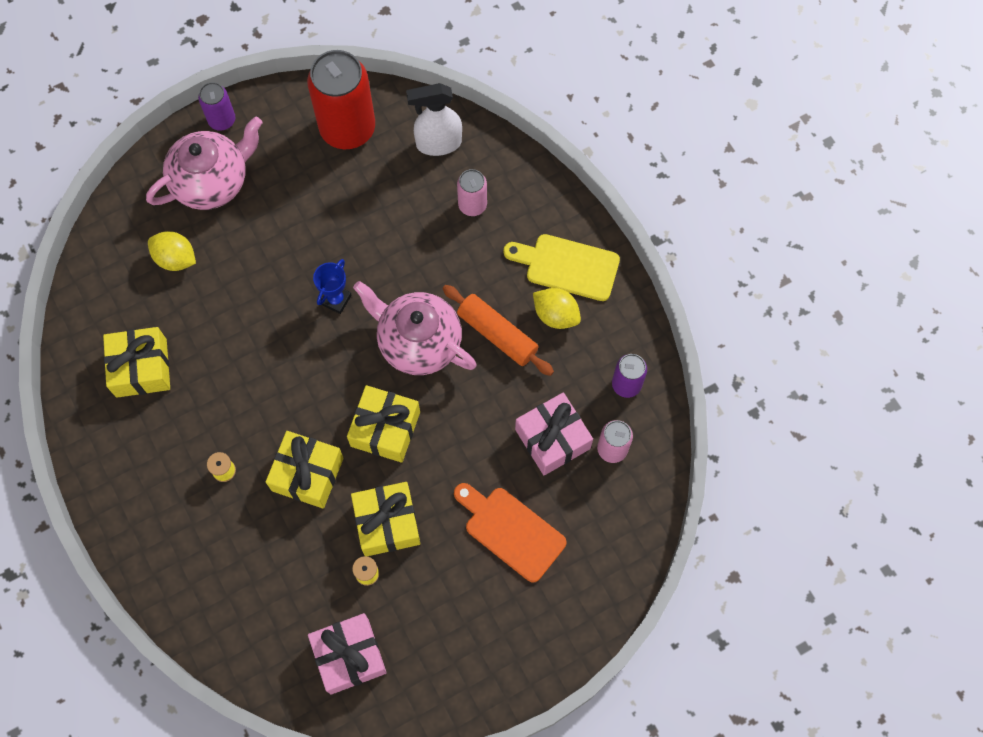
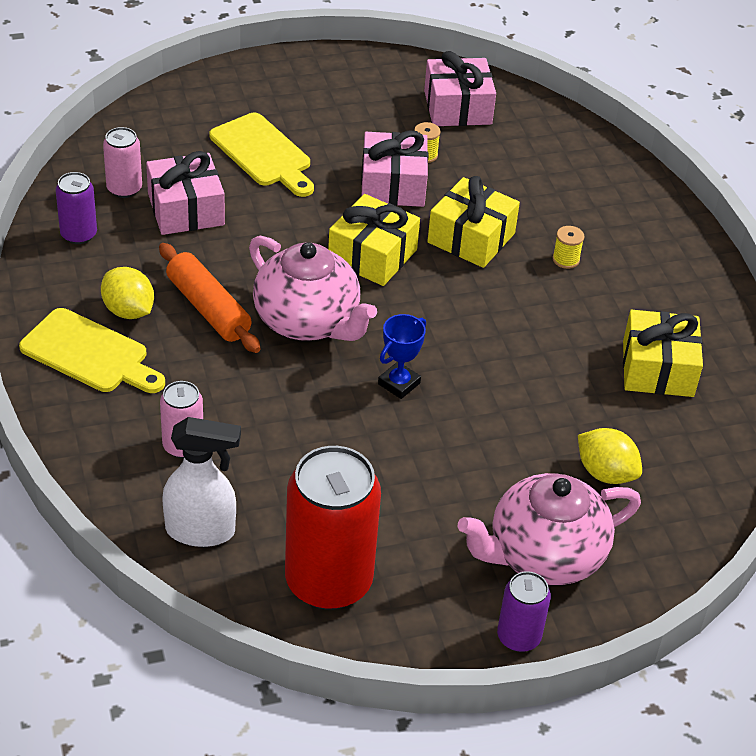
camera: 170 degrees left, 25 degrees down
(387, 523) = (393, 185): yellow gift -> pink gift
(510, 531) = (263, 154): orange cutting board -> yellow cutting board

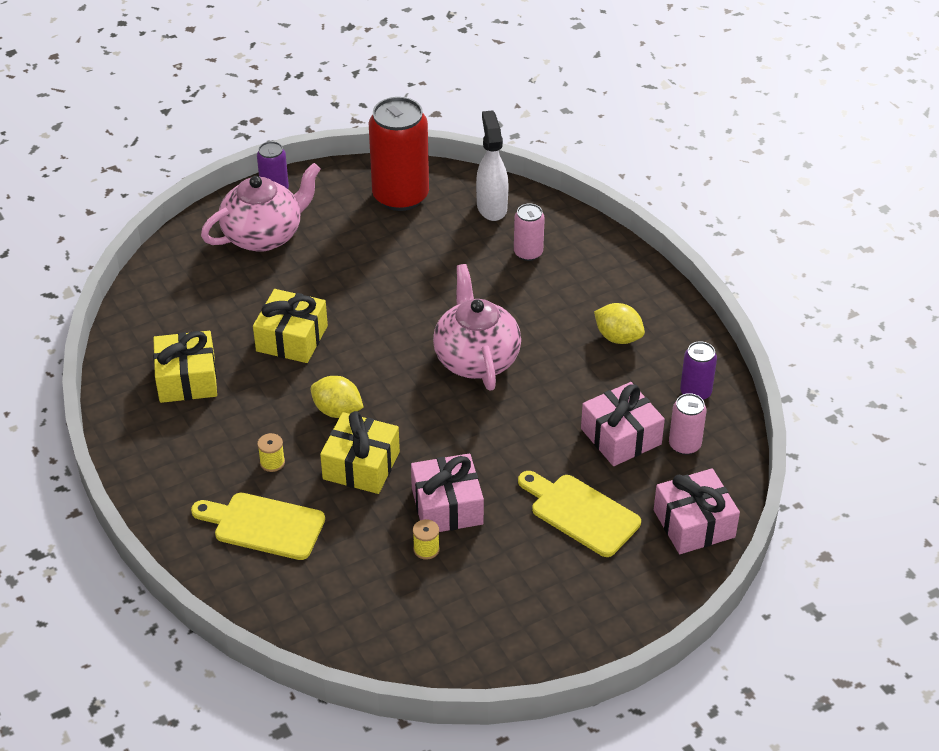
camera: 170 degrees right, 0 degrees up
(90, 354) = (627, 299): yellow cutting board -> yellow cutting board (263, 525)
(201, 531) = (491, 207): white spray bottle -> white spray bottle turned 90 degrees clockwise
(208, 308) = (558, 352): orange rolling pin -> none
(308, 321) = (476, 359): pink teapot -> pink teapot turned 45 degrees clockwise
(372, 255) = (443, 428): yellow gift -> yellow gift (292, 338)
(399, 383) = (390, 325): blue trophy -> none
(457, 107) = (408, 621): pink gift -> pink gift (694, 523)
(605, 473) = (225, 294): yellow lemon -> yellow lemon (337, 411)

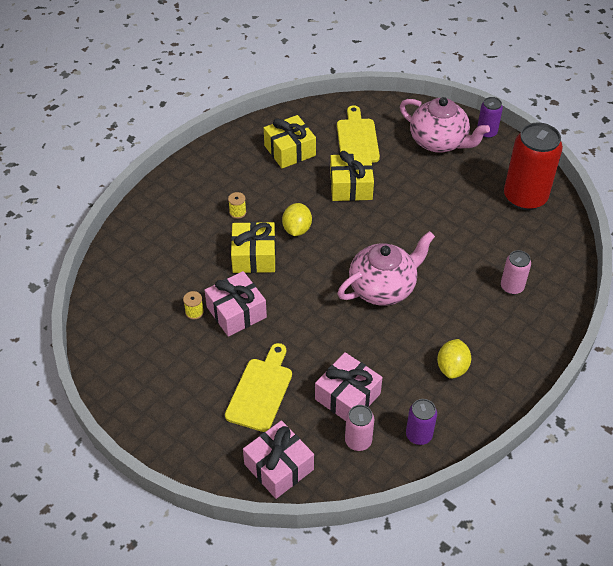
camera: 70 degrees right, 5 degrees up
(263, 525) = (184, 225): yellow cutting board -> yellow cutting board (357, 138)
(491, 207) = (548, 251): white spray bottle -> none

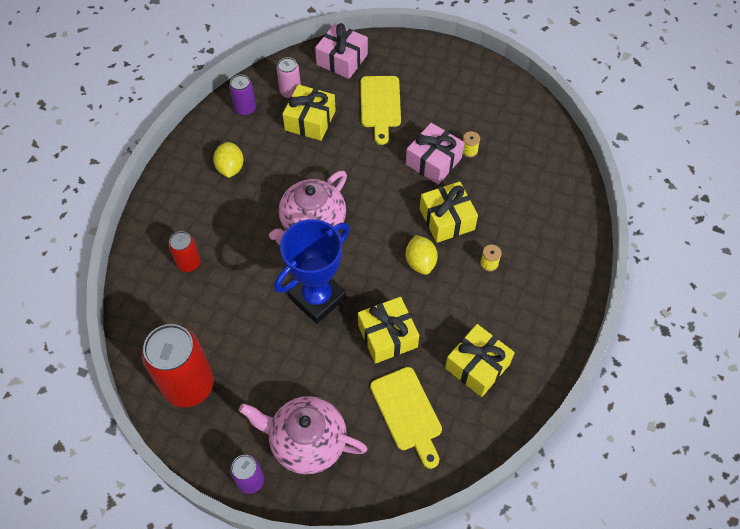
camera: 160 degrees right, 10 degrees up
(347, 396) = (310, 120): pink gift -> yellow gift
(399, 227) = (317, 298): none -> blue trophy
(512, 287) = (189, 263): pink can -> red can

